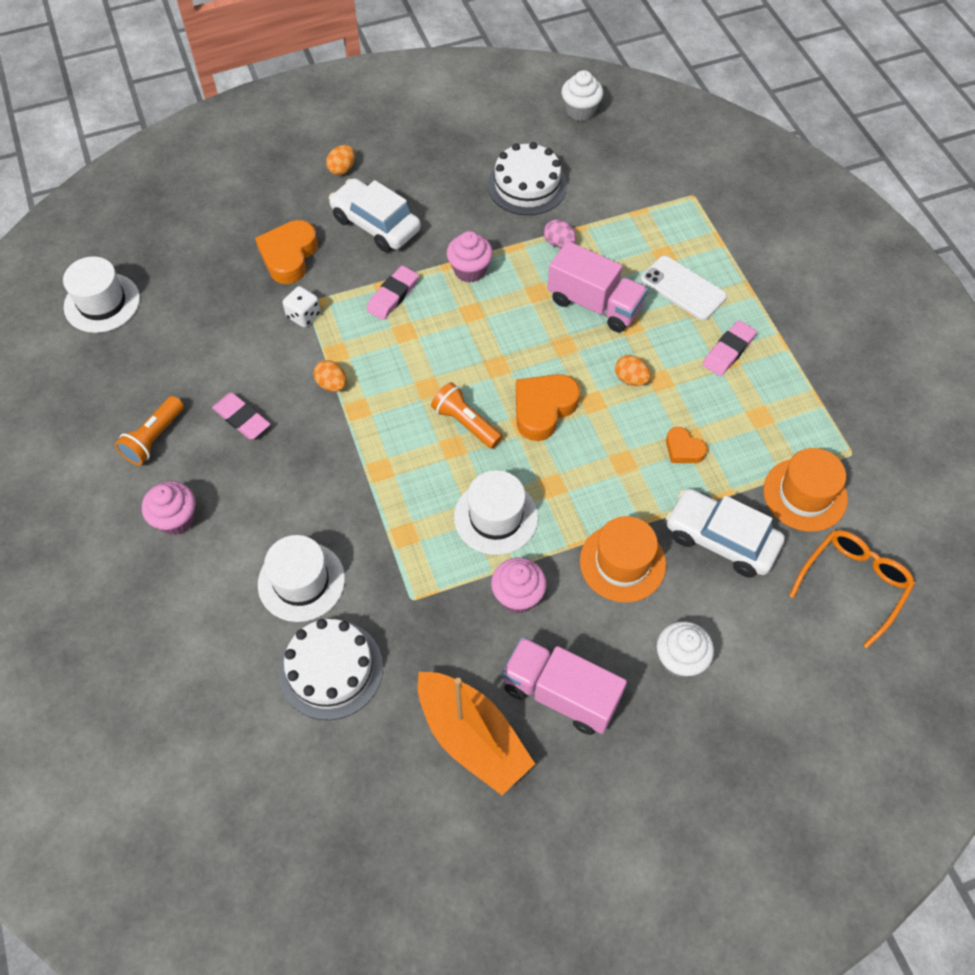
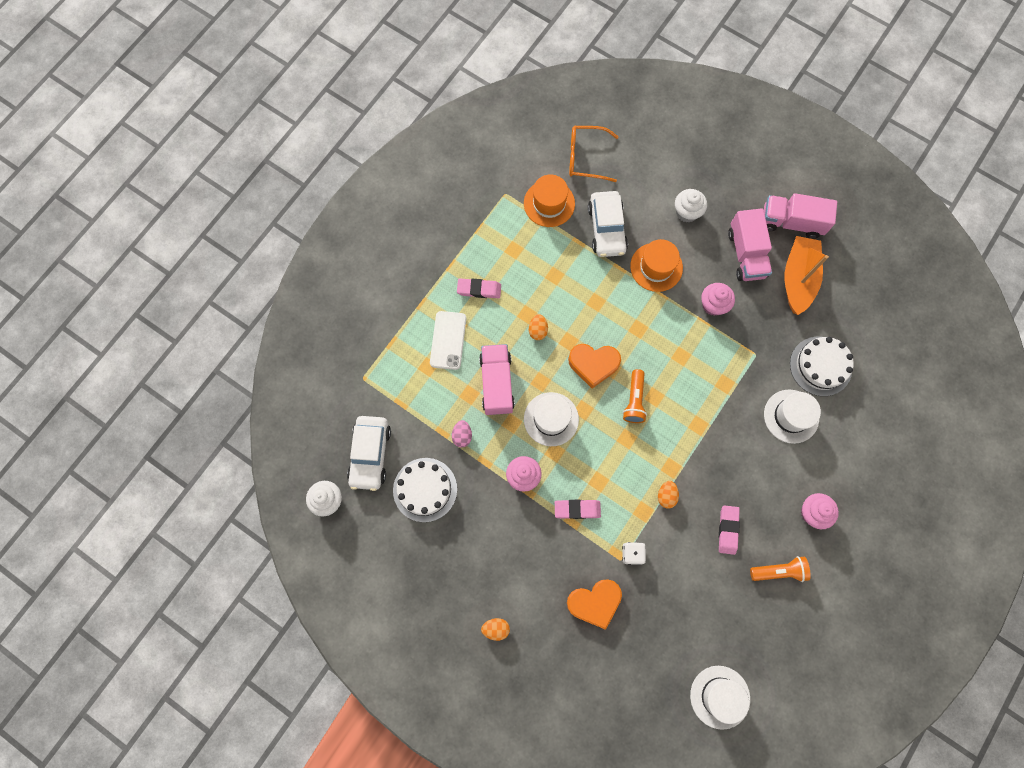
camera: 125 degrees left, 15 degrees up
(376, 224) = (528, 565): white car -> white car (370, 454)
(496, 517) = (679, 345): white hat -> white hat (551, 419)
(565, 800) = (791, 222): none -> pink truck
(683, 449) = (565, 276): orange heart -> none

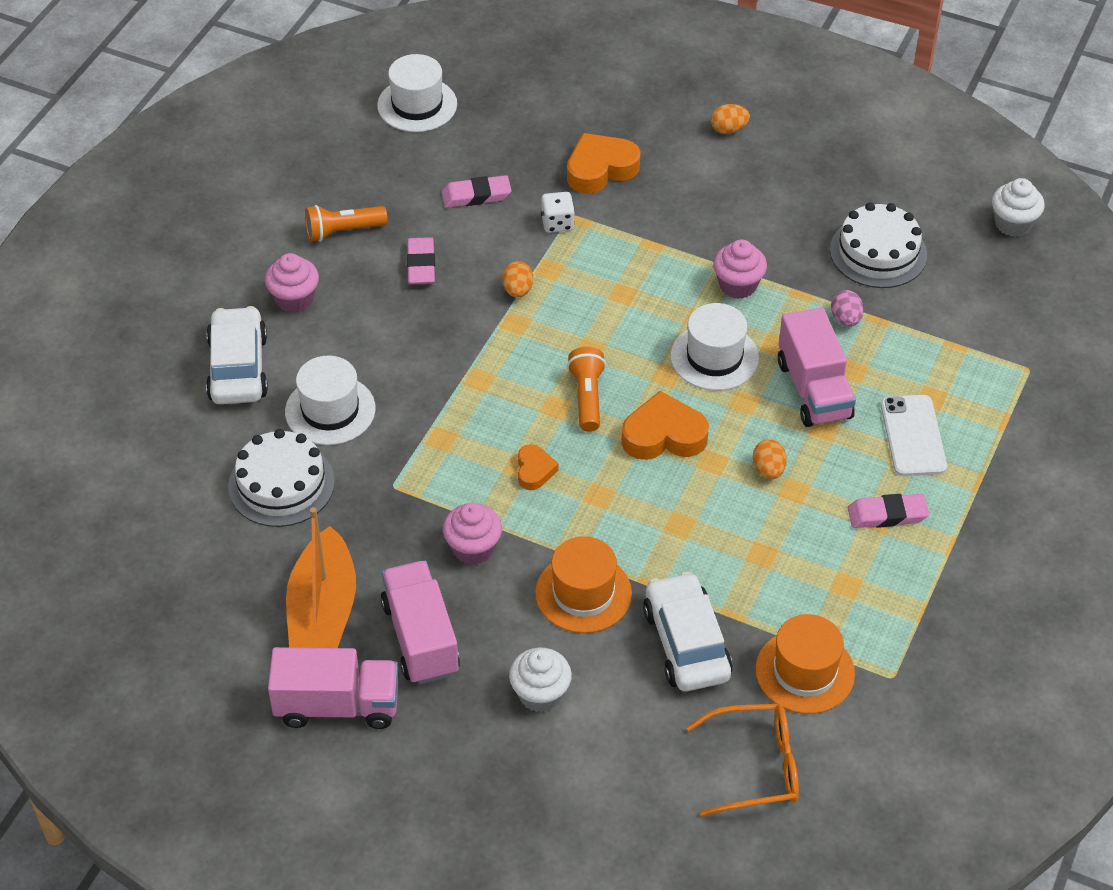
camera: 170 degrees right, 25 degrees down
(370, 454) = (975, 280): white car -> white car (238, 368)
(577, 509) = (647, 259): pink eraser -> pink eraser (476, 195)
(672, 352) = (534, 470): none -> orange heart

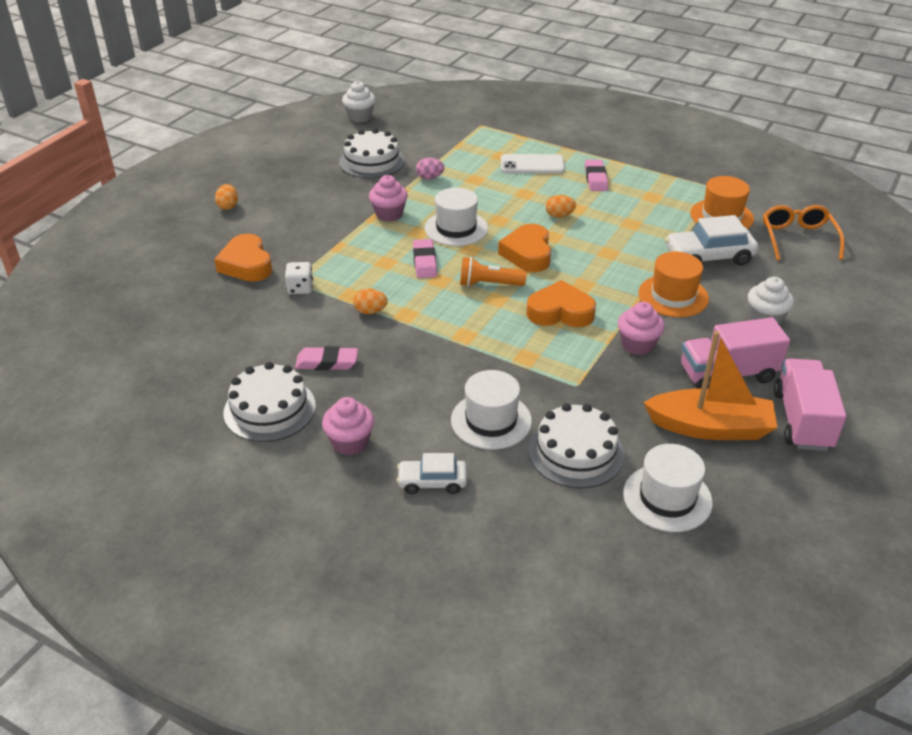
camera: 85 degrees left, 10 degrees down
(238, 368) = (432, 482): white car -> white car, size x0.61
(343, 231) = (269, 409): orange flashlight -> white cake
(417, 105) = (119, 359): white hat -> white hat (667, 498)
(476, 195) = (252, 328): pink eraser -> pink eraser (424, 262)
(534, 470) = (560, 312): orange heart -> orange heart, size x1.78
(813, 390) = (490, 194): pink truck -> none

